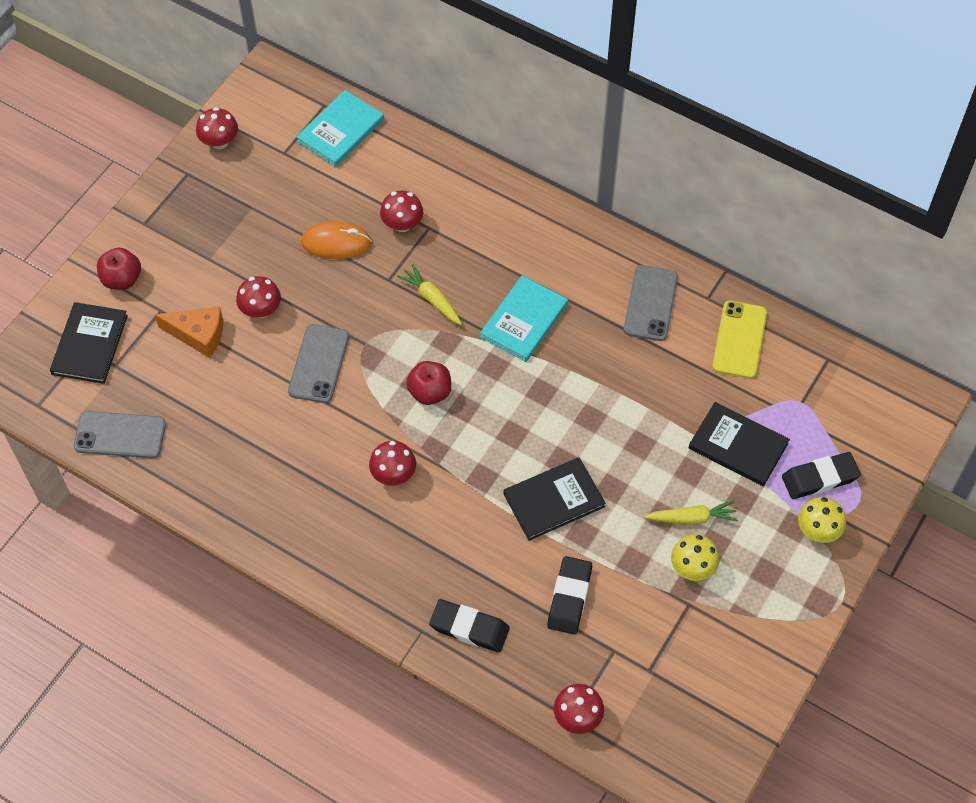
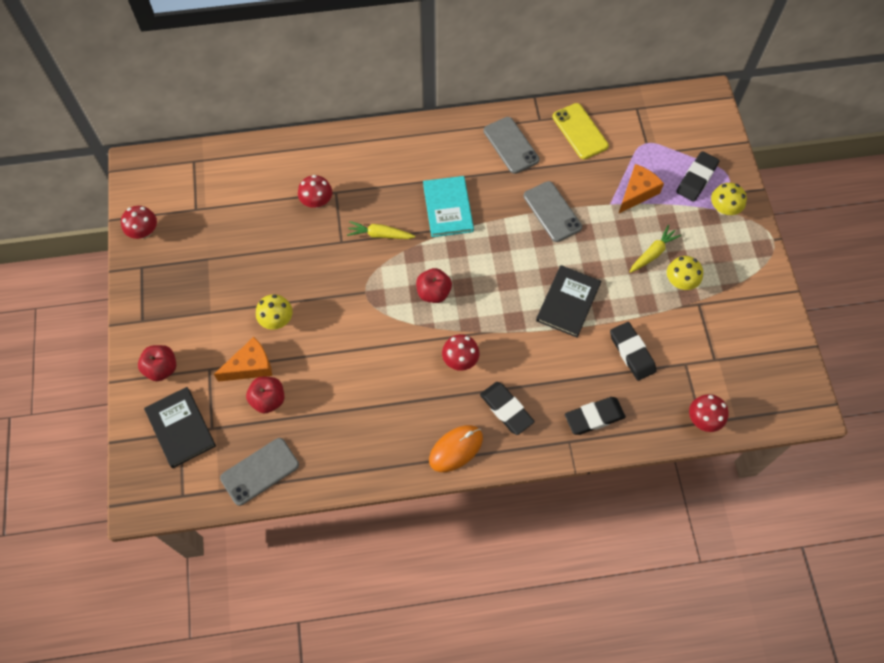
camera: 40 degrees left, 5 degrees up
(186, 377) = (268, 400): none -> red apple
(261, 310) = (277, 320): red mushroom -> yellow mushroom
(318, 364) = (347, 326): grey phone -> grey phone (552, 212)
(336, 243) = (285, 242): orange mouse -> orange mouse (456, 449)
(340, 130) = (220, 170): turquoise book -> none
(391, 554) = (506, 409): none -> black eraser
(738, 445) = (637, 192): black book -> orange cheese

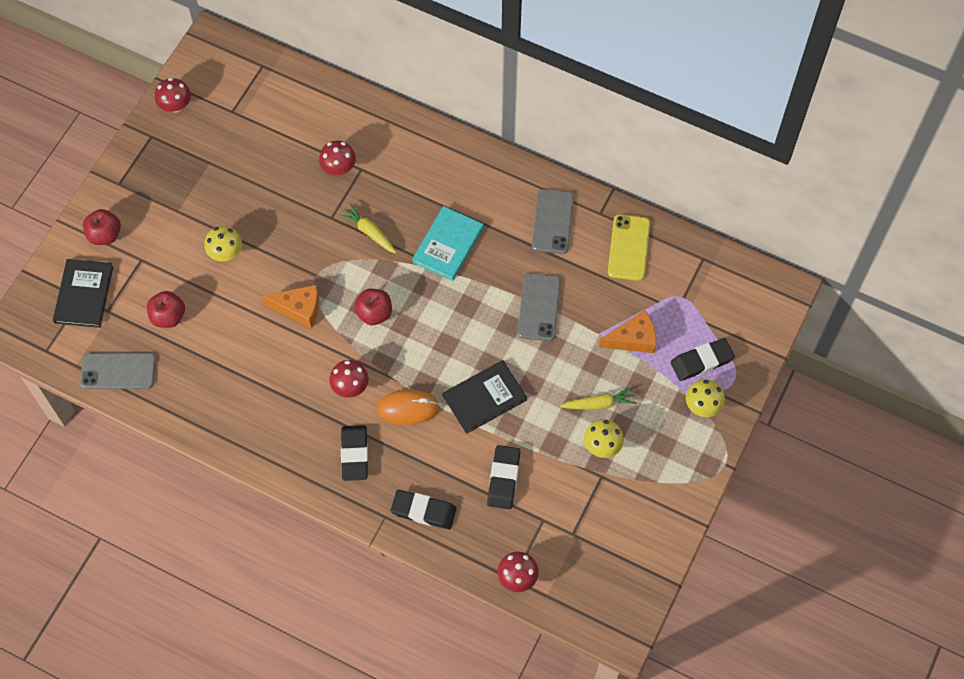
camera: 35 degrees right, 0 degrees up
(250, 366) = (175, 279): orange cheese -> orange cheese (299, 309)
(456, 449) = (286, 459): orange mouse -> orange mouse (408, 408)

